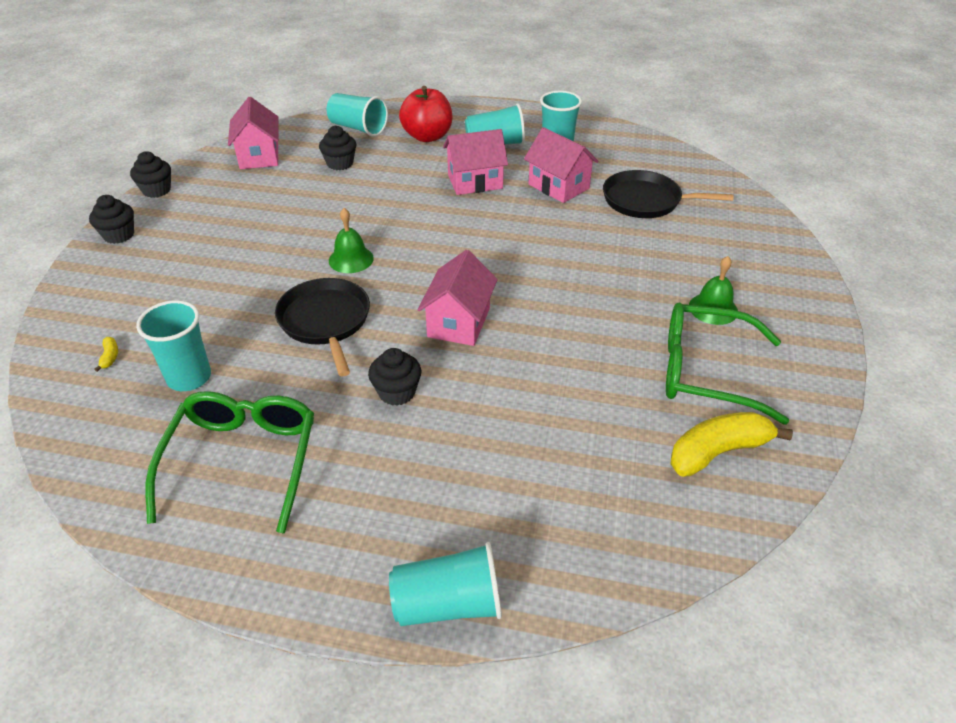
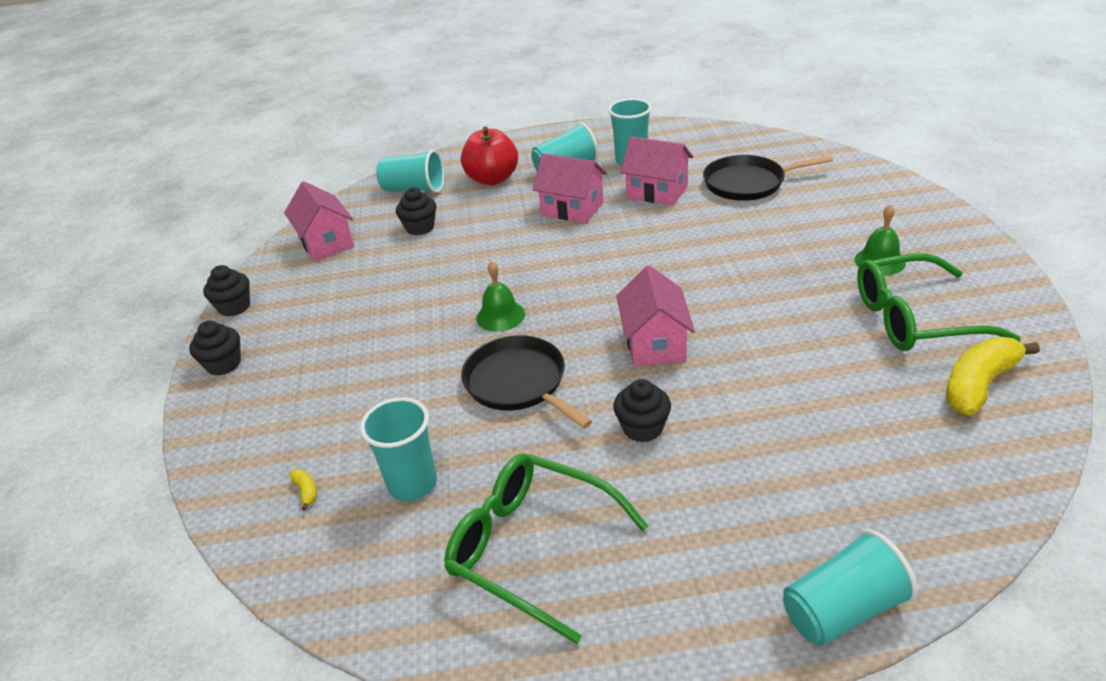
camera: 15 degrees left, 5 degrees down
(242, 462) = (533, 548): green glasses -> green glasses turned 45 degrees counterclockwise
(475, 182) = (572, 209): pink house -> pink house turned 60 degrees clockwise

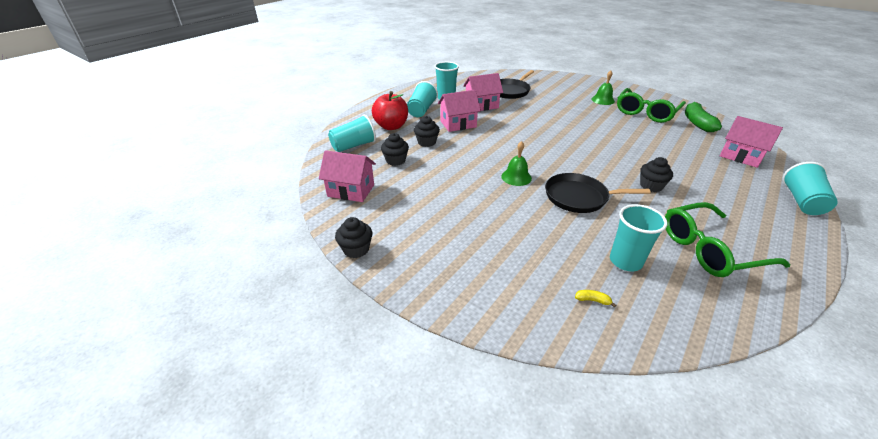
camera: 50 degrees left, 0 degrees up
(223, 364) = (415, 280): black cupcake -> black cupcake (426, 142)
(654, 343) = (594, 157): pink house -> pink house (741, 156)
(979, 385) = (697, 123): yellow banana -> green banana

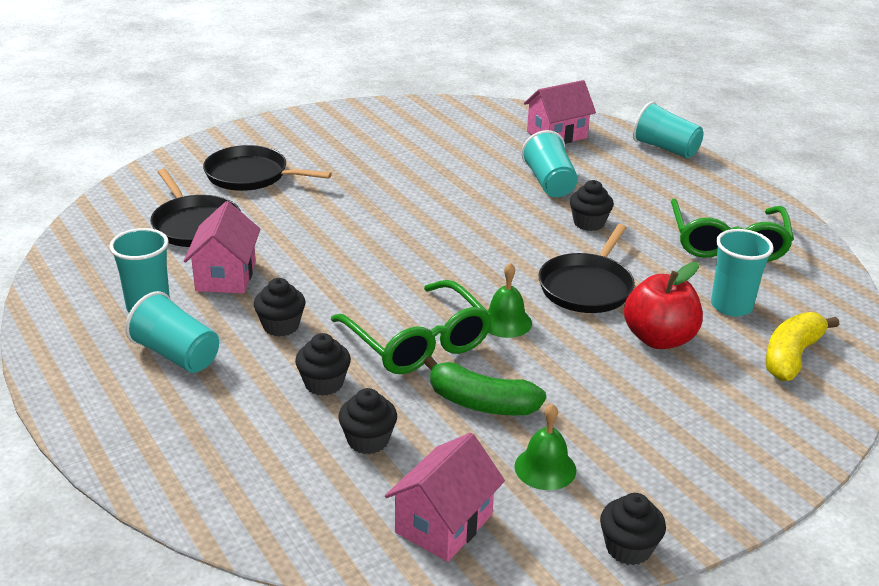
camera: 70 degrees left, 5 degrees down
(354, 146) = (264, 488): turquoise cup -> turquoise cup (549, 183)
(391, 126) = (217, 414): red apple -> red apple (659, 339)
(458, 124) = (281, 326): pink house -> black cupcake
(562, 91) = (251, 175): none -> black pan
(592, 300) = (791, 356): yellow banana -> yellow banana, size x2.49
(603, 100) = (320, 155): green bell -> green bell (545, 468)
(646, 112) = (393, 140): green glasses -> green glasses (417, 341)
(697, 123) = (454, 121): green banana -> green banana (481, 403)

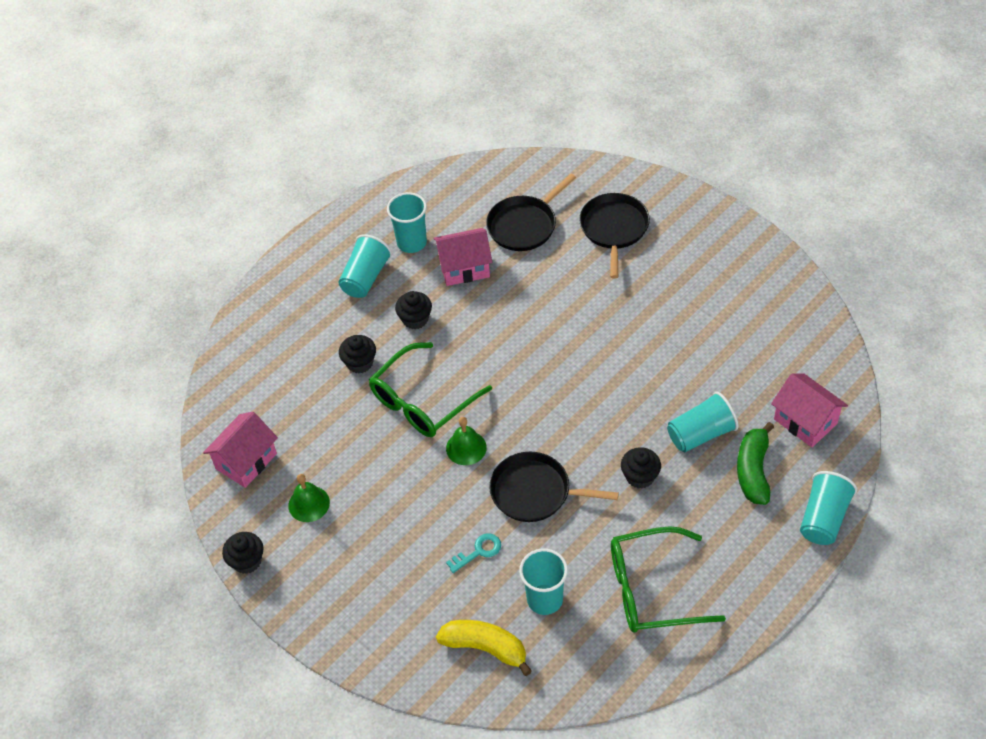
camera: 80 degrees right, 20 degrees up
(368, 440) = (310, 403): black cupcake -> none
(444, 523) = (246, 461): pink house -> pink house turned 75 degrees counterclockwise
(481, 403) = (365, 454): green banana -> green banana (753, 471)
(659, 339) = (478, 551): red apple -> turquoise key

